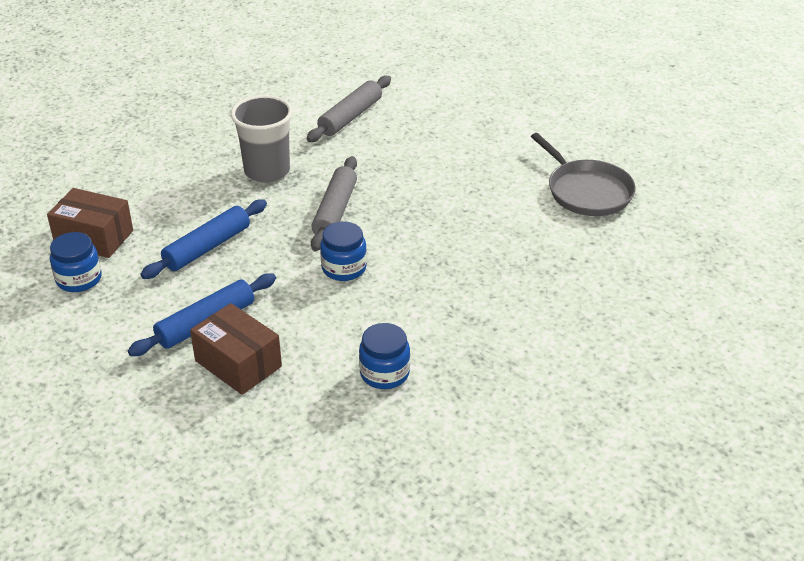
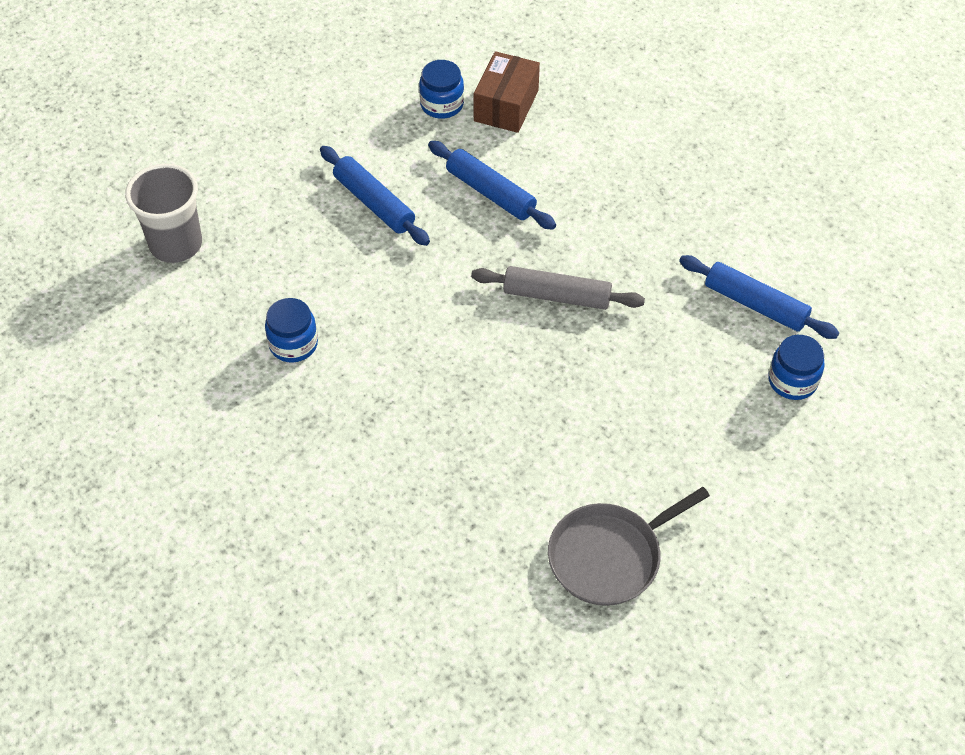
camera: 90 degrees right, 15 degrees up
(238, 363) = (316, 232): brown box -> none
(267, 171) = (630, 231): grey cup -> grey cup (176, 244)
(344, 268) = (455, 307): blue jar -> blue jar (792, 381)
(350, 117) = (755, 305): grey rolling pin -> blue rolling pin

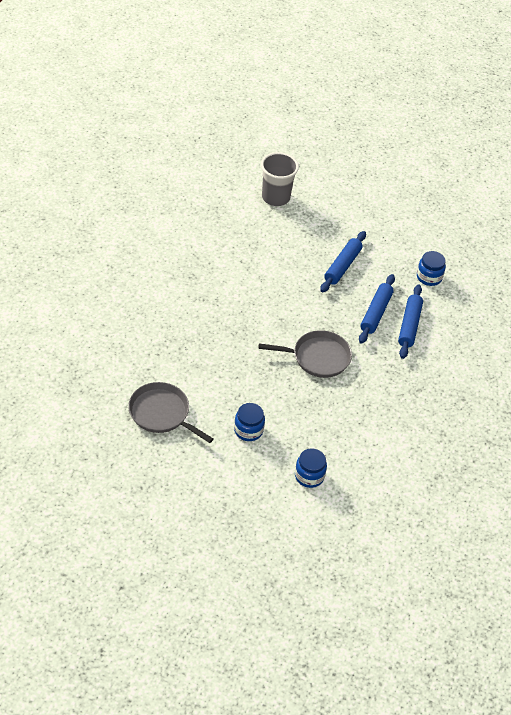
camera: 65 degrees right, 5 degrees down
(293, 344) = (235, 258): blue jar -> blue jar (248, 430)
(506, 105) = (444, 305): brown box -> none
(556, 296) = (318, 357): grey rolling pin -> grey pan
(755, 305) = (356, 449): blue rolling pin -> blue rolling pin (409, 325)

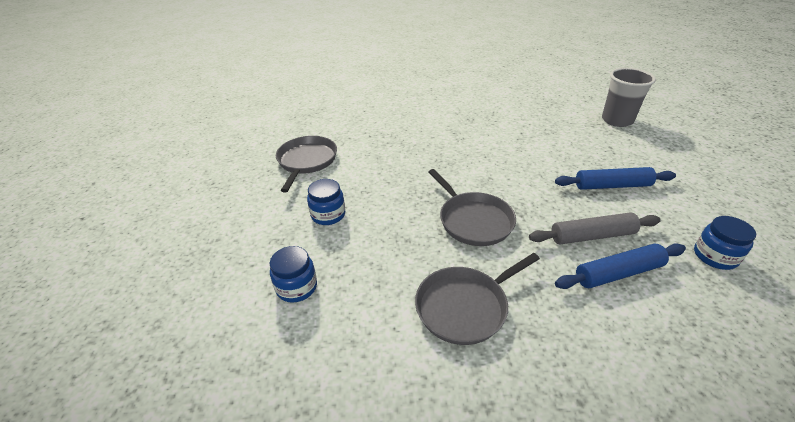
camera: 65 degrees right, 10 degrees down
(375, 313) = (592, 236): blue rolling pin -> grey rolling pin
(382, 406) = (465, 306): none -> grey pan

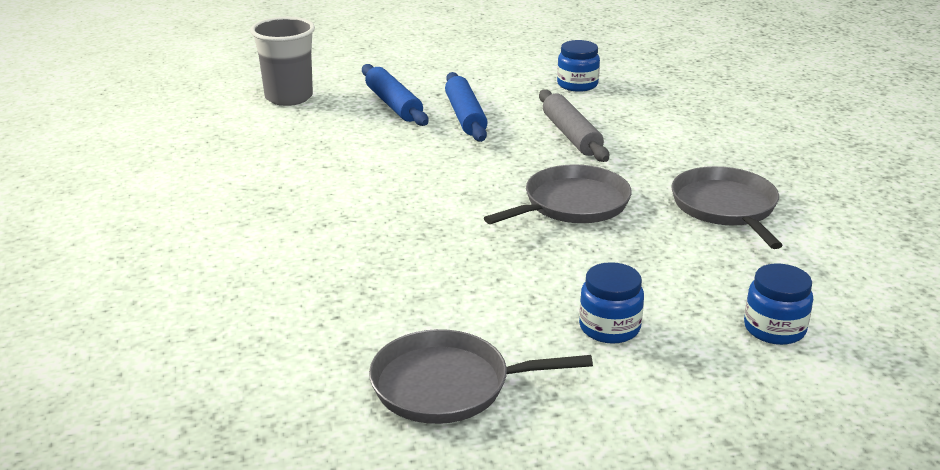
camera: 100 degrees left, 10 degrees down
(465, 306) = (726, 207): grey pan -> grey pan turned 150 degrees counterclockwise
(618, 273) = (626, 128): blue rolling pin -> blue rolling pin (393, 104)

